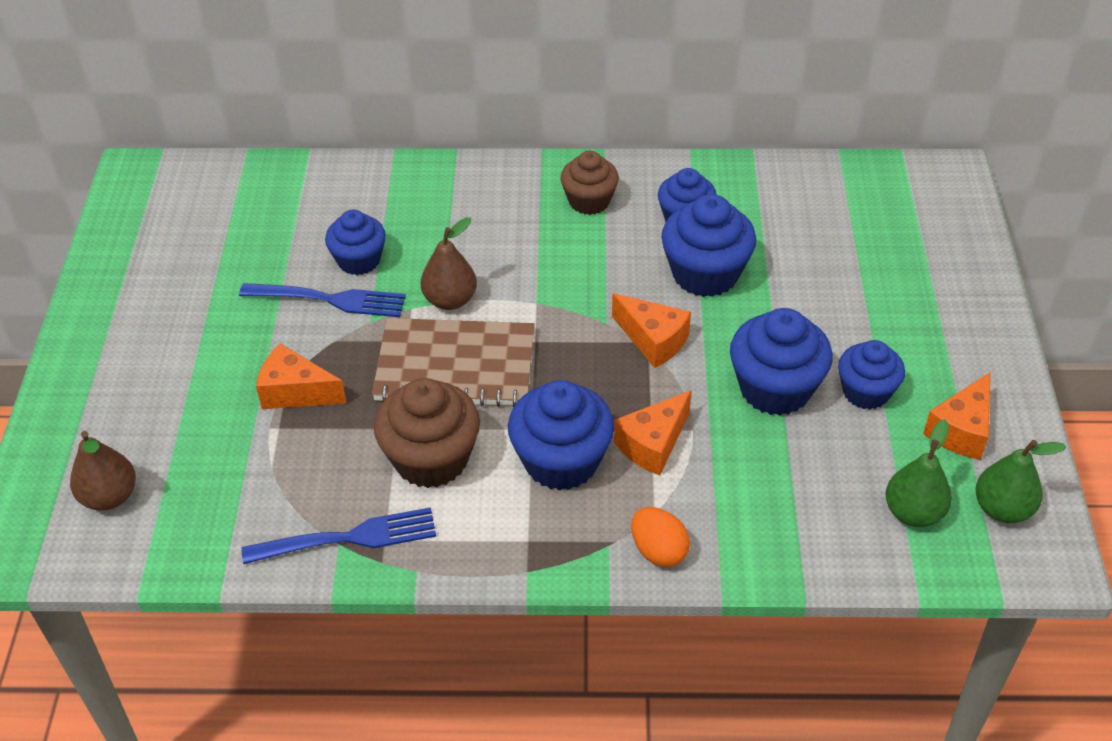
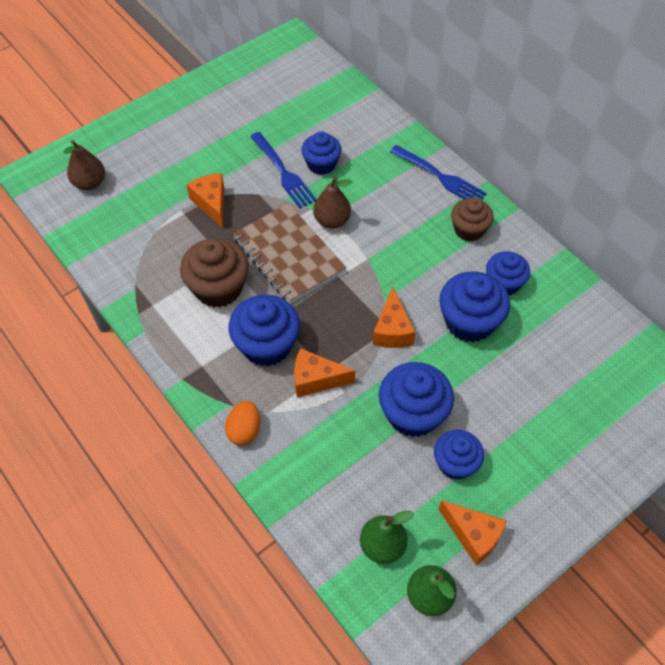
camera: 50 degrees right, 10 degrees up
(347, 539) = (140, 289): blue fork -> blue fork (439, 176)
(961, 430) = (473, 535): orange cheese -> orange cheese turned 135 degrees counterclockwise

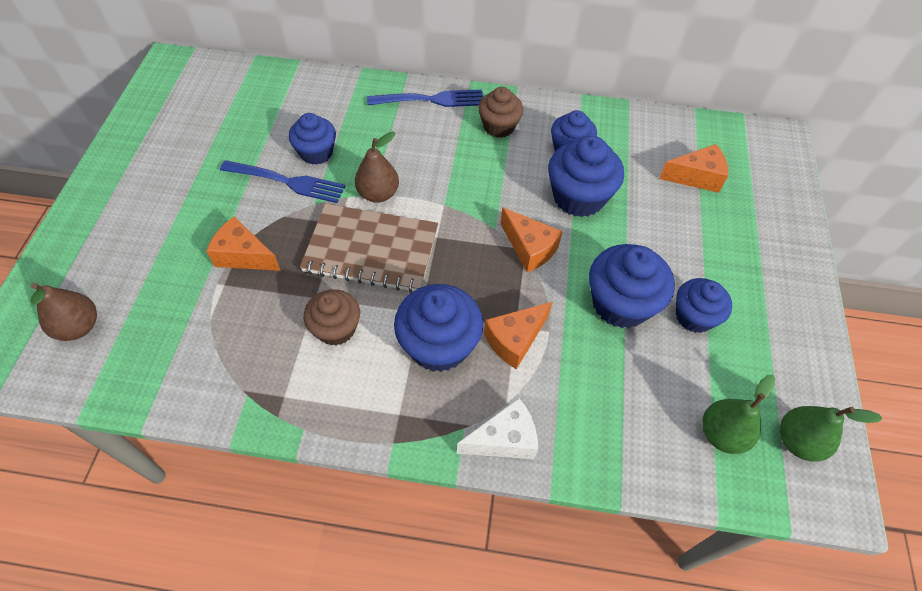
camera: 45 degrees left, 0 degrees up
(218, 288) = (336, 328): brown cupcake -> brown cupcake, size x0.65
(244, 430) = (504, 439): orange egg -> white cheese
(473, 535) = (769, 362): orange cheese -> orange cheese (696, 177)

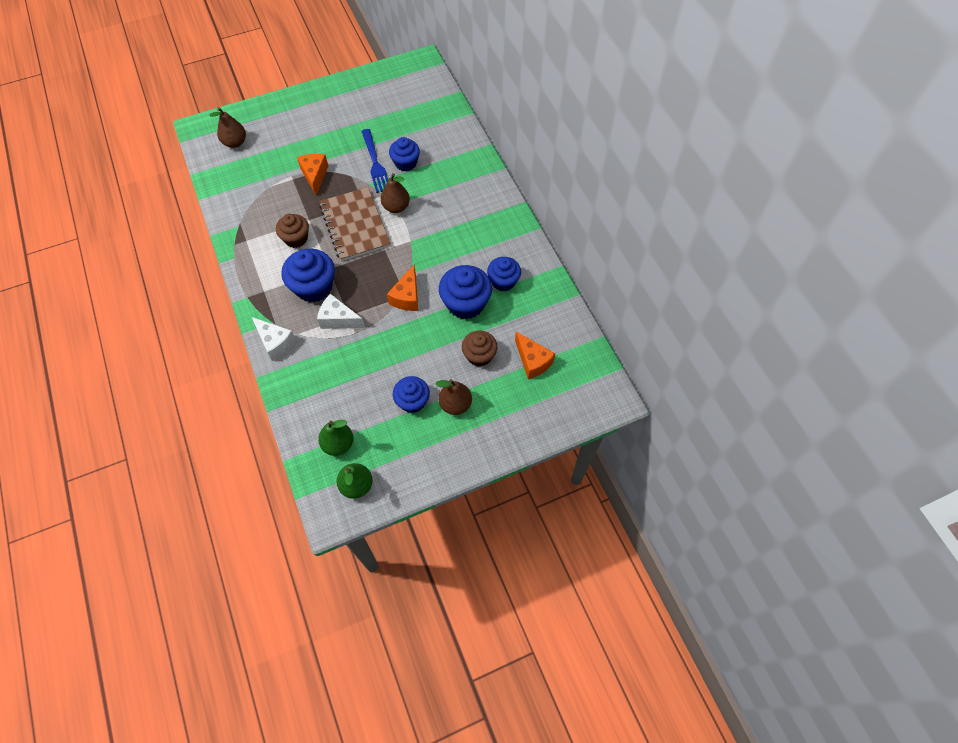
camera: 60 degrees right, 5 degrees up
(430, 100) = (490, 191): blue fork -> none
(499, 126) = (494, 236): brown cupcake -> brown cupcake (479, 355)
(515, 340) = (338, 319): orange cheese -> white cheese
(620, 303) = (397, 359): blue cupcake -> none
(720, 275) = (455, 404): none -> brown pear

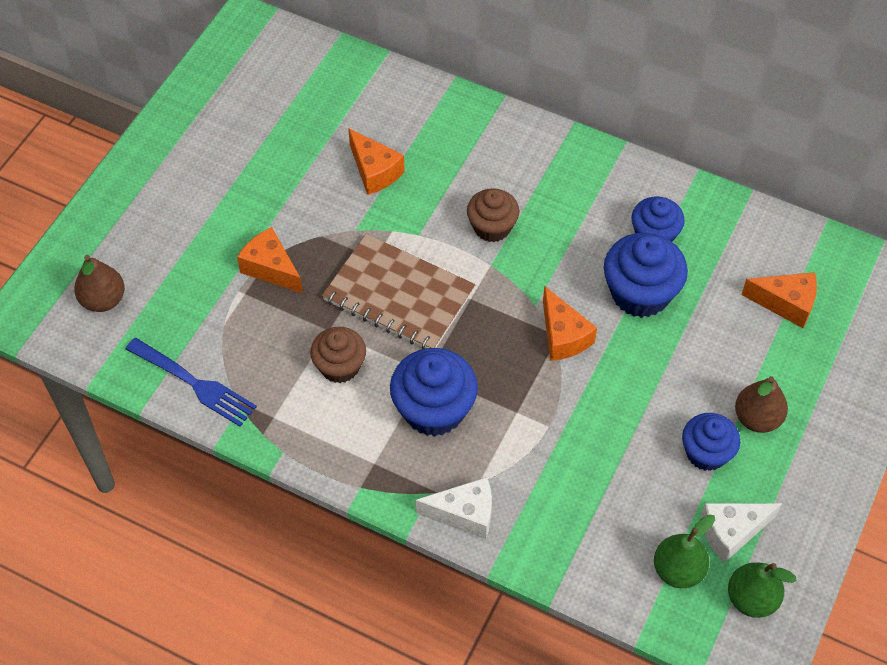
camera: 40 degrees left, 5 degrees down
(338, 319) = (510, 425): white cheese -> white cheese (731, 532)
(375, 163) = (334, 197): blue fork -> blue fork (193, 383)
(396, 207) = (425, 235): brown pear -> none
(405, 163) = (374, 171): blue cupcake -> orange cheese
(479, 355) = (722, 342): brown cupcake -> brown cupcake (492, 227)

